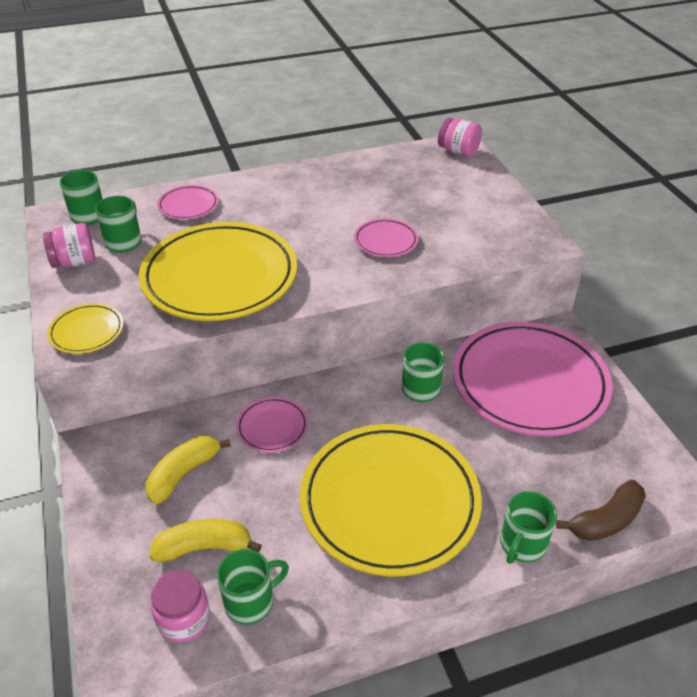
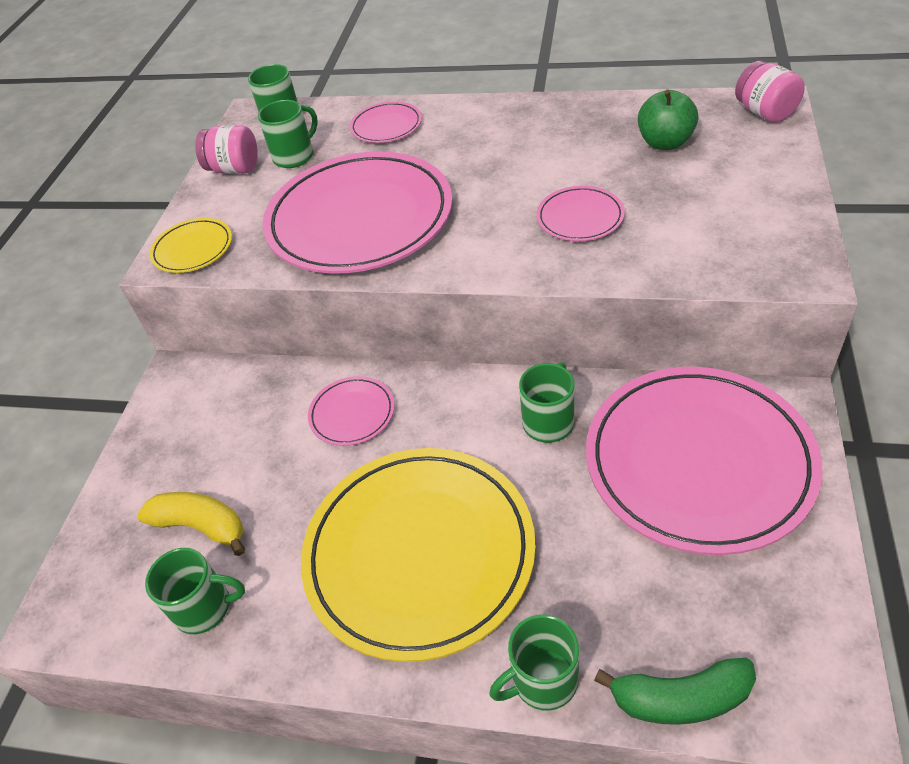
camera: 35 degrees right, 5 degrees up
(183, 474) = (234, 435): yellow banana -> none
(184, 619) = (134, 597): pink jar -> none
(220, 277) = (360, 219): yellow plate -> pink plate
(408, 181) = (665, 143): none -> green apple
(605, 520) = (680, 698): brown banana -> green banana

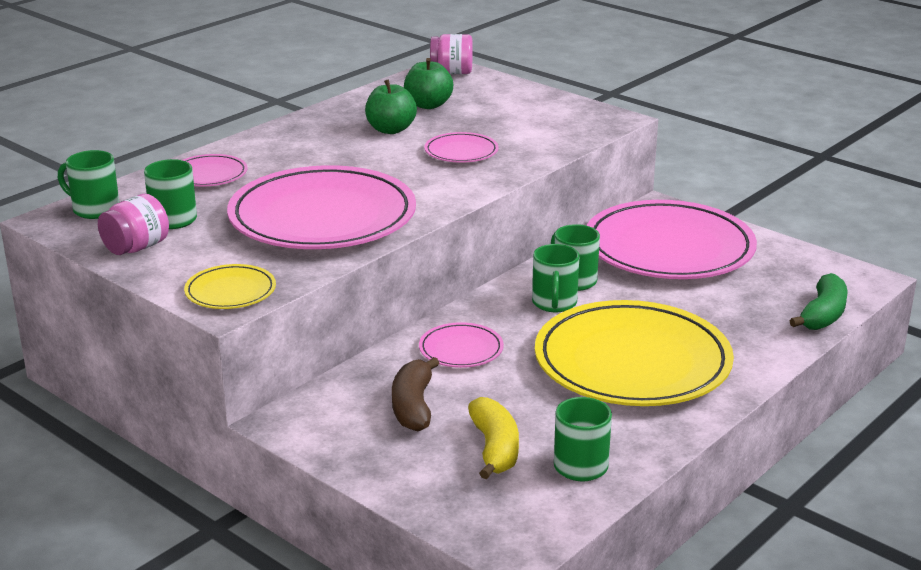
camera: 65 degrees left, 20 degrees down
(201, 526) = (494, 449): yellow banana -> yellow banana turned 120 degrees clockwise
(239, 435) = (413, 406): none -> brown banana
(542, 680) = (773, 351): green mug -> green mug (554, 303)
(580, 154) = (391, 129): none -> green apple

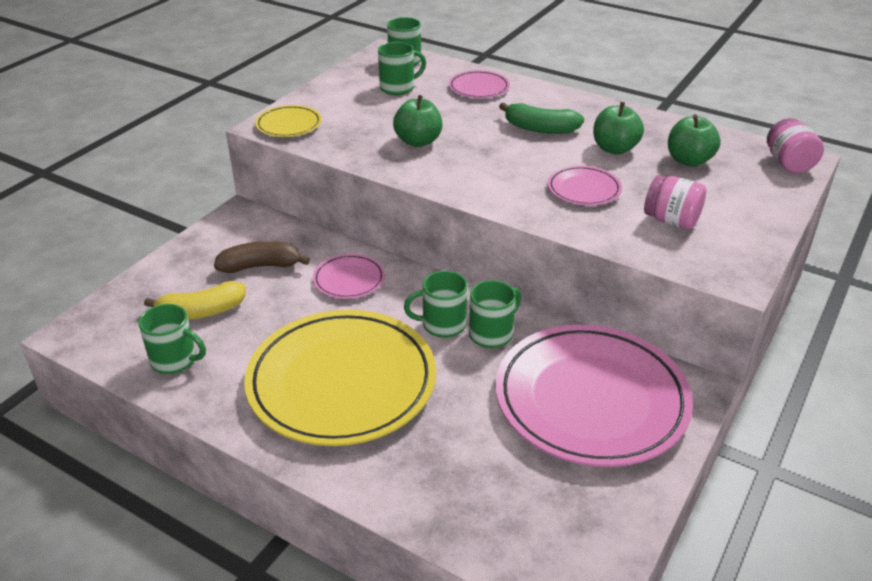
camera: 80 degrees right, 10 degrees up
(136, 248) = (350, 84): pink jar -> pink jar (671, 221)
(322, 217) = (418, 141): pink plate -> green apple
(823, 315) = (473, 539): green banana -> green banana (540, 128)

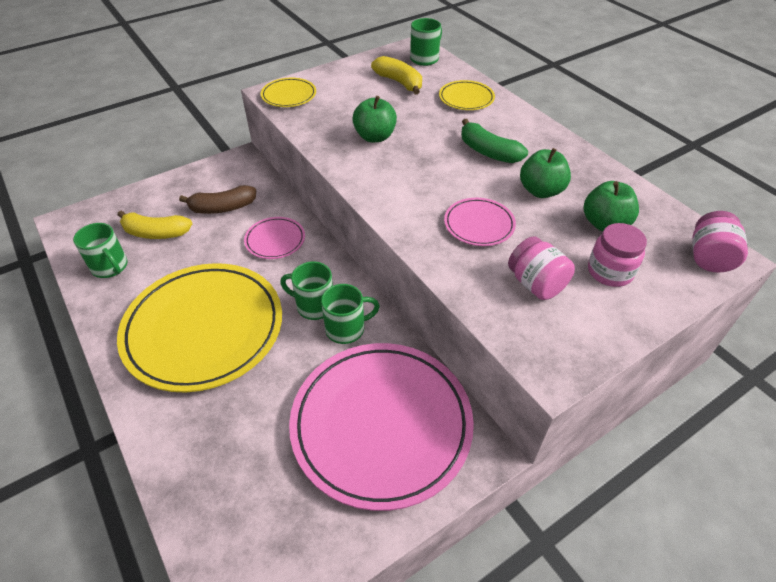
camera: 25 degrees right, 10 degrees up
(261, 266) = (223, 208): brown banana -> brown banana turned 150 degrees clockwise
(398, 88) = (399, 82): green mug -> yellow banana
(479, 88) = (466, 98): pink plate -> yellow plate
(722, 195) = (609, 272): none -> pink jar

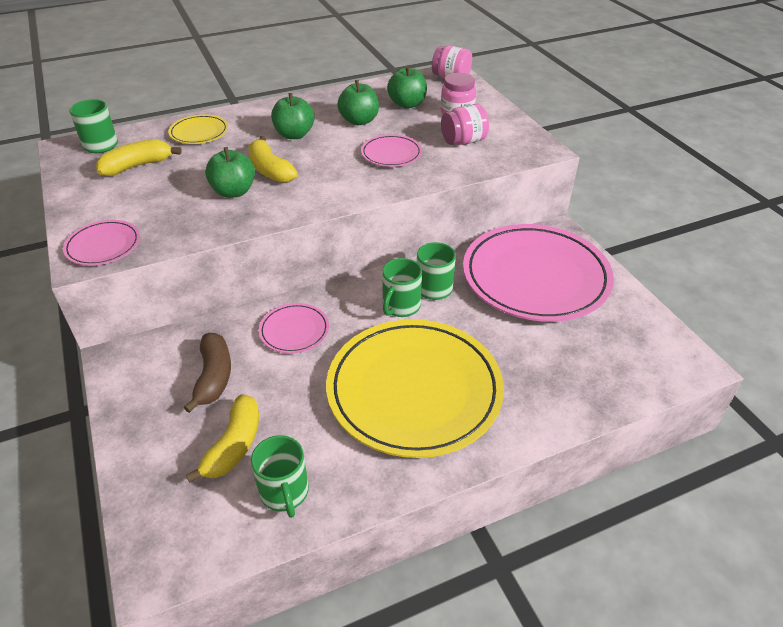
camera: 80 degrees left, 5 degrees down
(110, 267) = (285, 492): green mug -> green mug turned 105 degrees clockwise
(289, 95) = (103, 246): yellow plate -> pink plate
(417, 149) = (270, 170): none -> yellow banana
(488, 152) = (294, 135): green banana -> green apple

